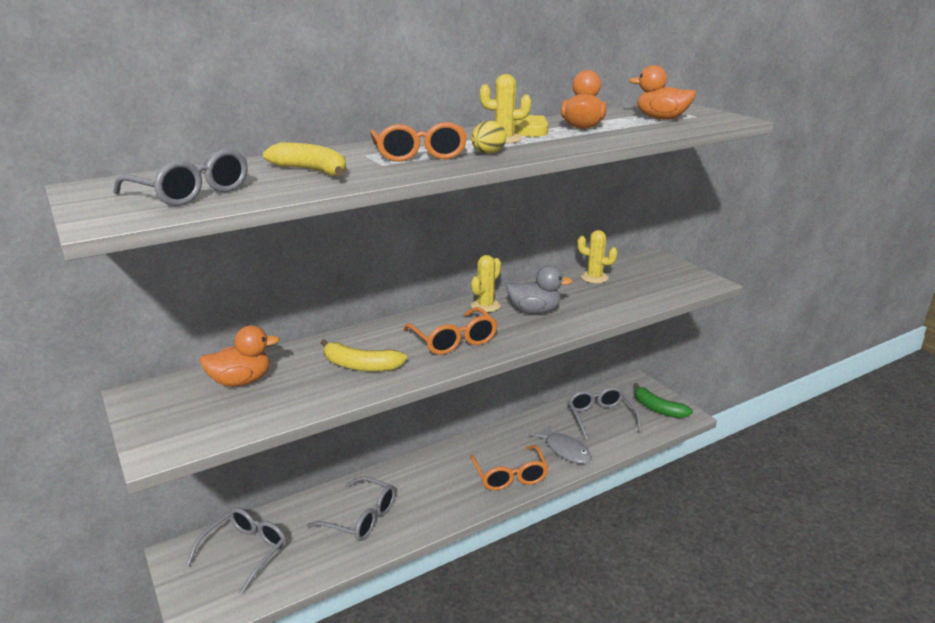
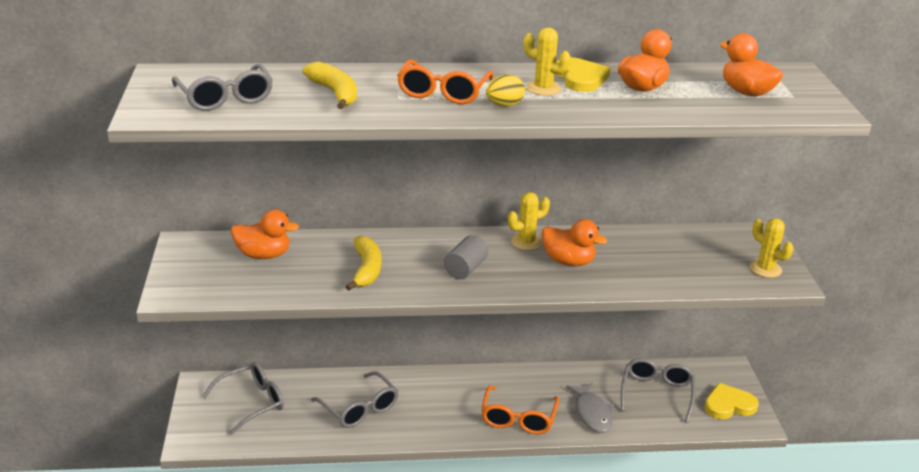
camera: 25 degrees right, 5 degrees up
(360, 365) = (366, 269): yellow banana -> yellow banana turned 135 degrees counterclockwise
(453, 340) = (465, 269): orange glasses -> grey cylinder
(534, 311) = (568, 261): grey duck -> orange duck
(594, 277) = (667, 241): yellow cactus -> yellow cactus (765, 269)
(657, 408) = (729, 405): green banana -> yellow heart

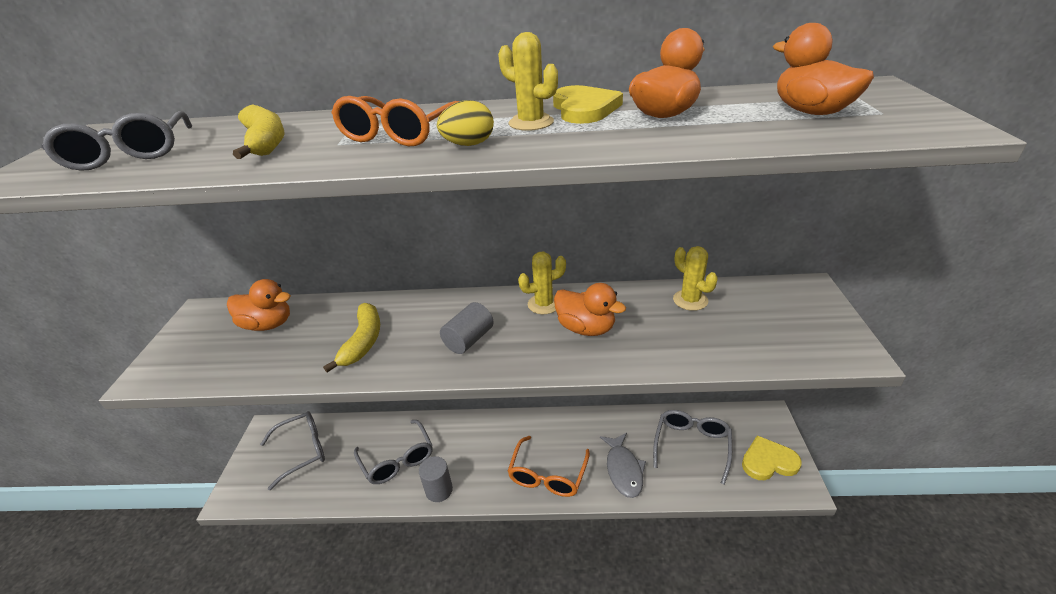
camera: 10 degrees right, 5 degrees up
(411, 432) = (439, 490): none -> grey cylinder
(765, 269) = (821, 335): yellow cactus -> yellow cactus (690, 300)

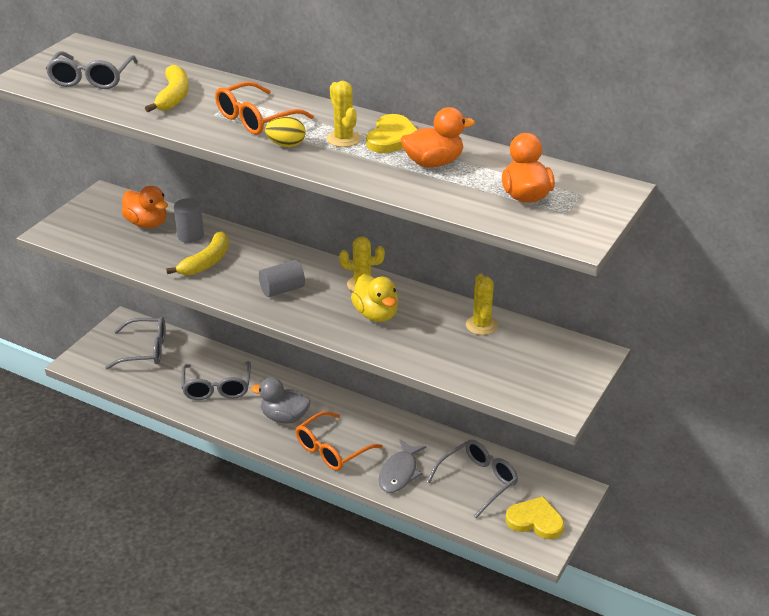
camera: 25 degrees right, 0 degrees up
(439, 490) = (235, 423): grey cylinder -> grey cylinder (190, 235)
(481, 461) = (284, 417): none -> grey duck
(586, 328) = (376, 314): orange duck -> yellow duck

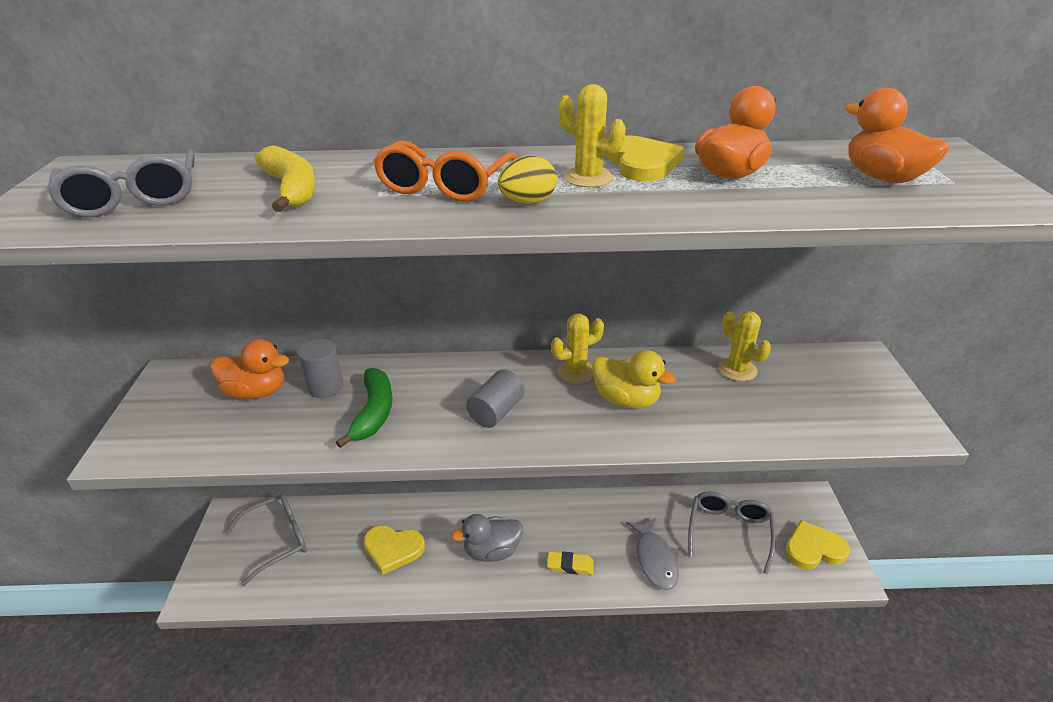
camera: 30 degrees left, 0 degrees up
(206, 262) = (373, 413): yellow banana -> green banana
(217, 387) = (393, 549): grey glasses -> yellow heart
(332, 449) = (570, 565): orange glasses -> yellow eraser

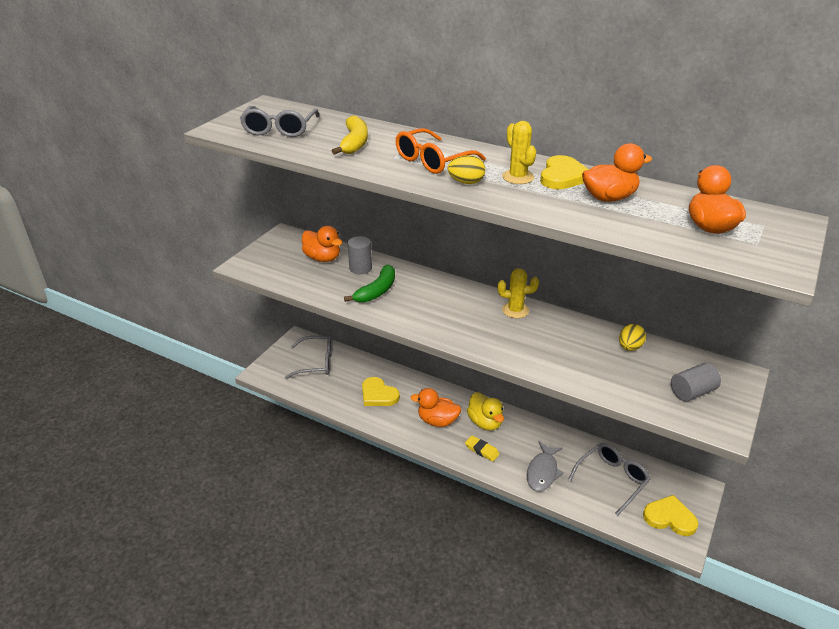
camera: 30 degrees right, 0 degrees up
(492, 551) = (437, 421): grey duck -> orange duck
(496, 412) = (446, 315): grey cylinder -> grey cylinder (692, 392)
(626, 400) = (533, 337): yellow duck -> yellow duck (485, 422)
(737, 370) = (629, 347): yellow cactus -> yellow egg

